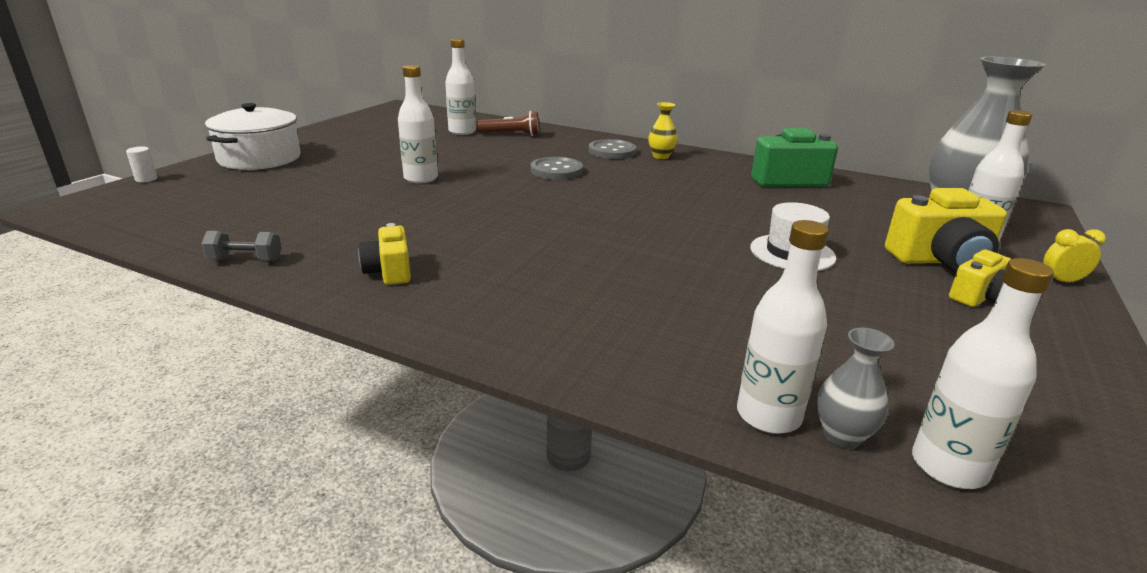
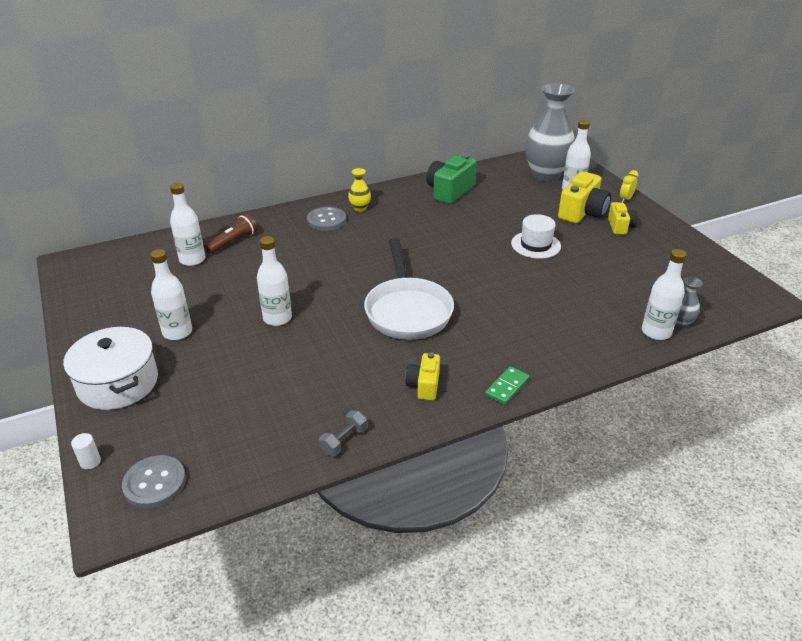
camera: 50 degrees left, 10 degrees up
(389, 271) = (424, 385): yellow camera -> yellow camera turned 75 degrees clockwise
(445, 323) = (507, 387): none -> green domino
(521, 224) = (407, 310): none -> white pan
(556, 171) = (334, 258): grey button -> grey button (155, 483)
(948, 467) = (711, 311): white bottle -> white bottle (177, 332)

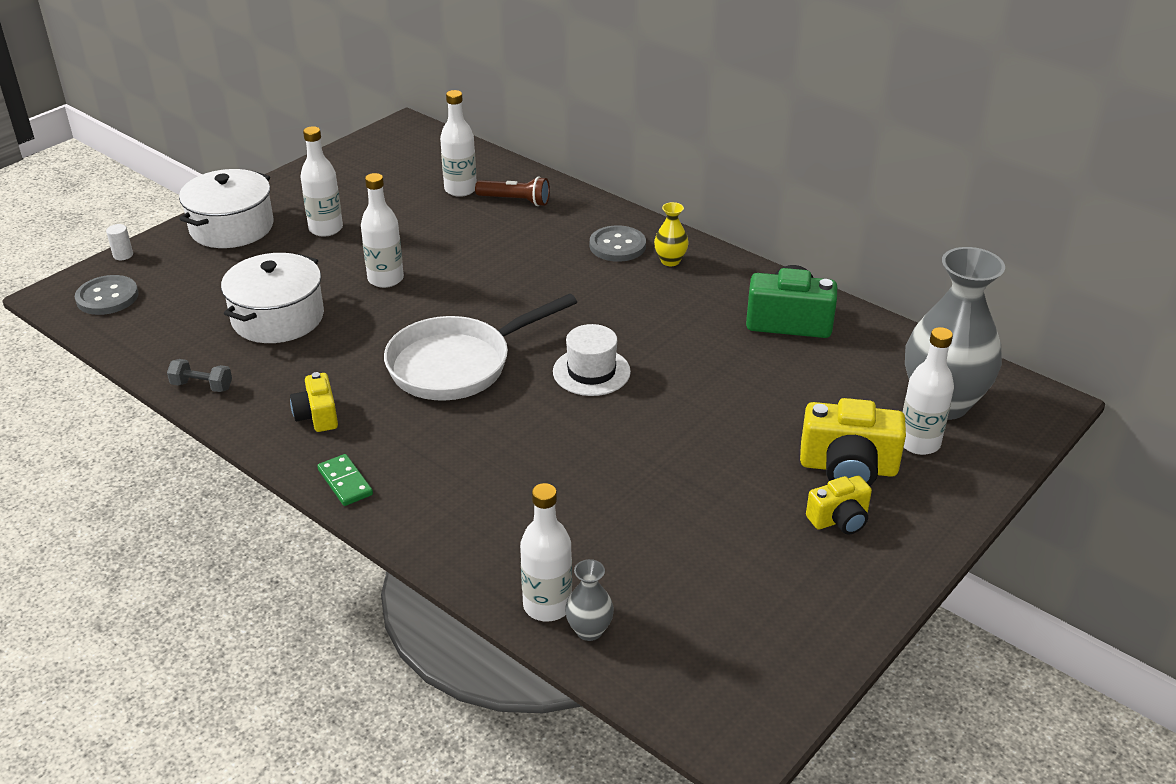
camera: 65 degrees right, 0 degrees up
(282, 381) = (278, 318): none -> white pot
(424, 385) = (317, 416): yellow camera -> yellow camera turned 90 degrees counterclockwise
(507, 387) = (345, 482): green domino -> green domino turned 45 degrees clockwise
(536, 245) = (702, 438): white hat -> white hat (591, 372)
(625, 199) = (947, 511): yellow clock -> none

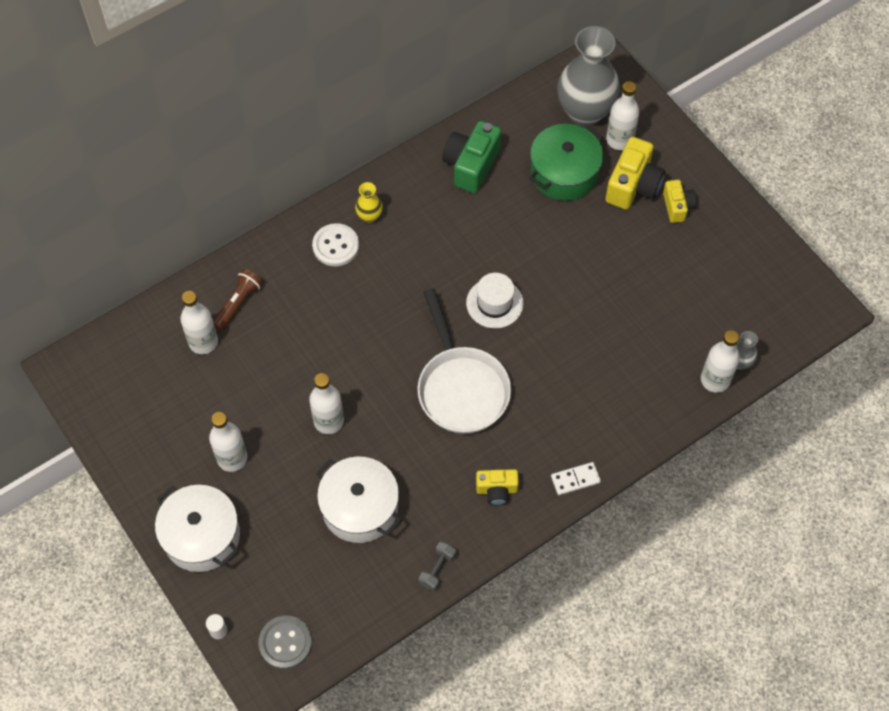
camera: 75 degrees left, 25 degrees up
(345, 482) = (575, 479): green domino -> white domino
(617, 246) = (335, 246): grey button -> white button
(827, 399) = (564, 173): none -> green pot

